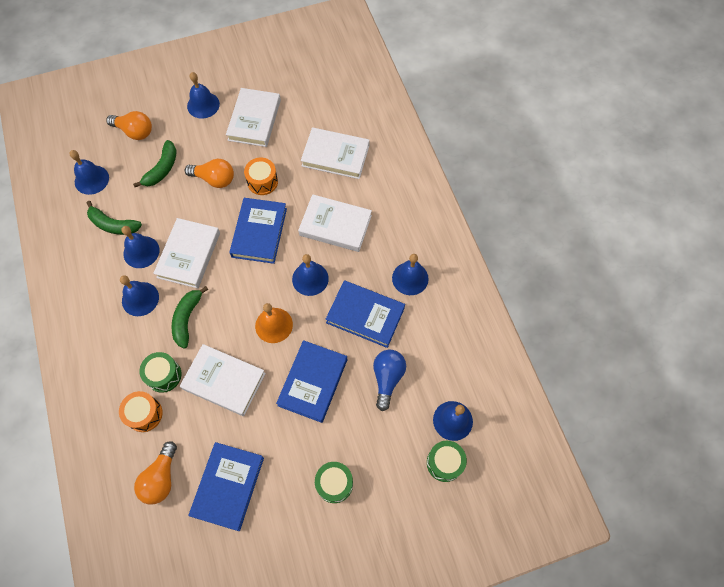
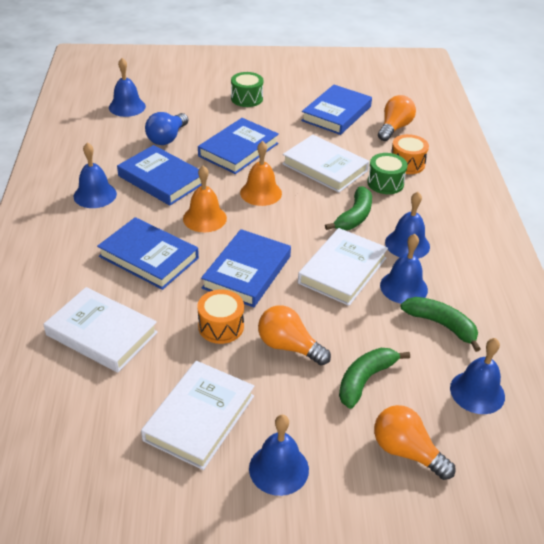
camera: 165 degrees left, 25 degrees down
(310, 279) = (204, 218): blue bell -> orange bell
(335, 225) = (148, 257): white book -> blue book
(444, 463) = (151, 90): green drum -> none

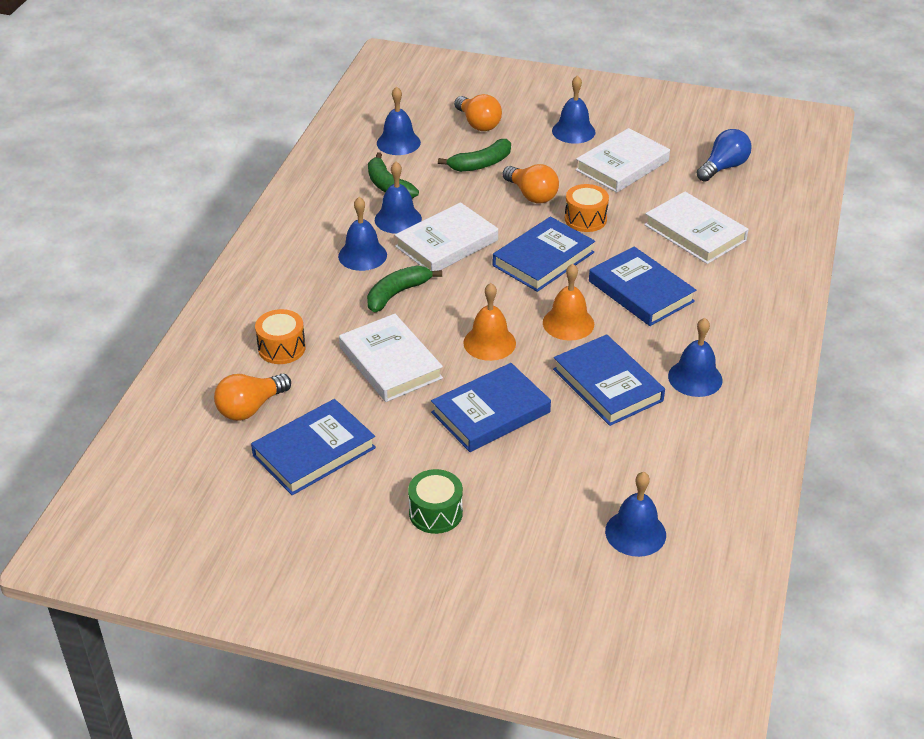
camera: 160 degrees left, 0 degrees up
(167, 138) = (585, 453): blue light bulb -> blue light bulb (723, 167)
(385, 183) = (330, 327): green drum -> none

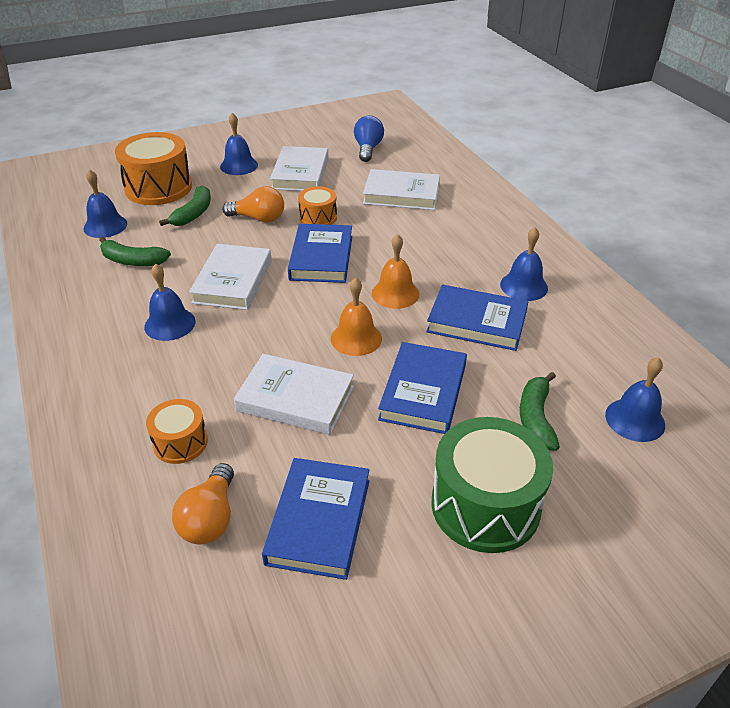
camera: 40 degrees left, 0 degrees up
(397, 293) = (236, 339): green banana -> green banana (536, 418)
(398, 219) = (170, 282): blue bell -> none
(435, 513) = (485, 505): green drum -> green drum, size x1.87
(478, 124) = (158, 188): orange light bulb -> orange drum
(641, 291) = (416, 247): blue book -> none

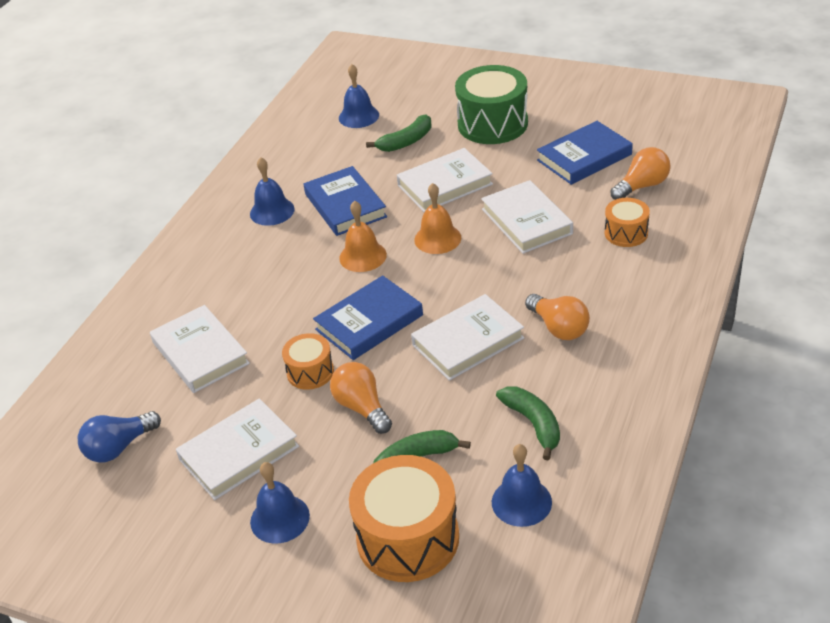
camera: 130 degrees left, 0 degrees up
(170, 324) = (559, 328): blue bell -> orange light bulb
(423, 392) = (445, 185): blue book -> white book

